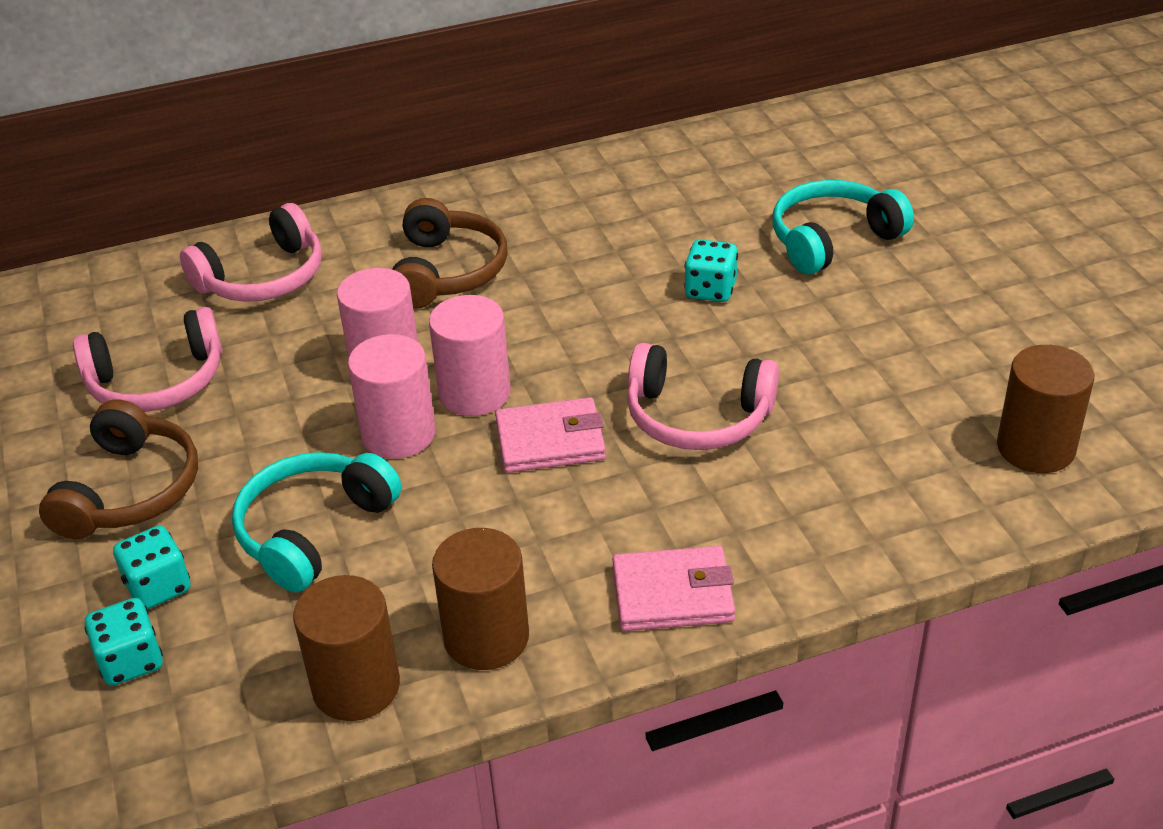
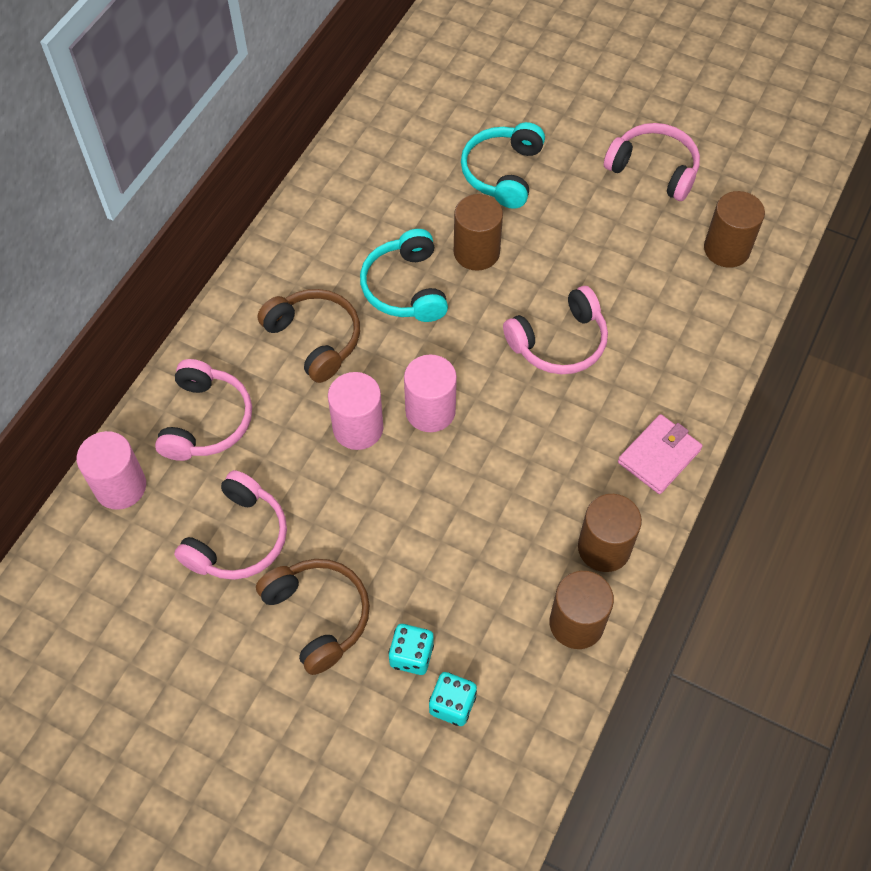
camera: 45 degrees left, 20 degrees up
(313, 530) = (449, 559): turquoise headphones -> turquoise headphones (405, 288)
(398, 434) = (421, 467): pink cylinder -> pink cylinder (120, 486)
(550, 441) = (504, 412): pink wallet -> none
(710, 290) = (476, 252): turquoise dice -> brown cylinder
(1032, 324) = (654, 169): none -> pink headphones

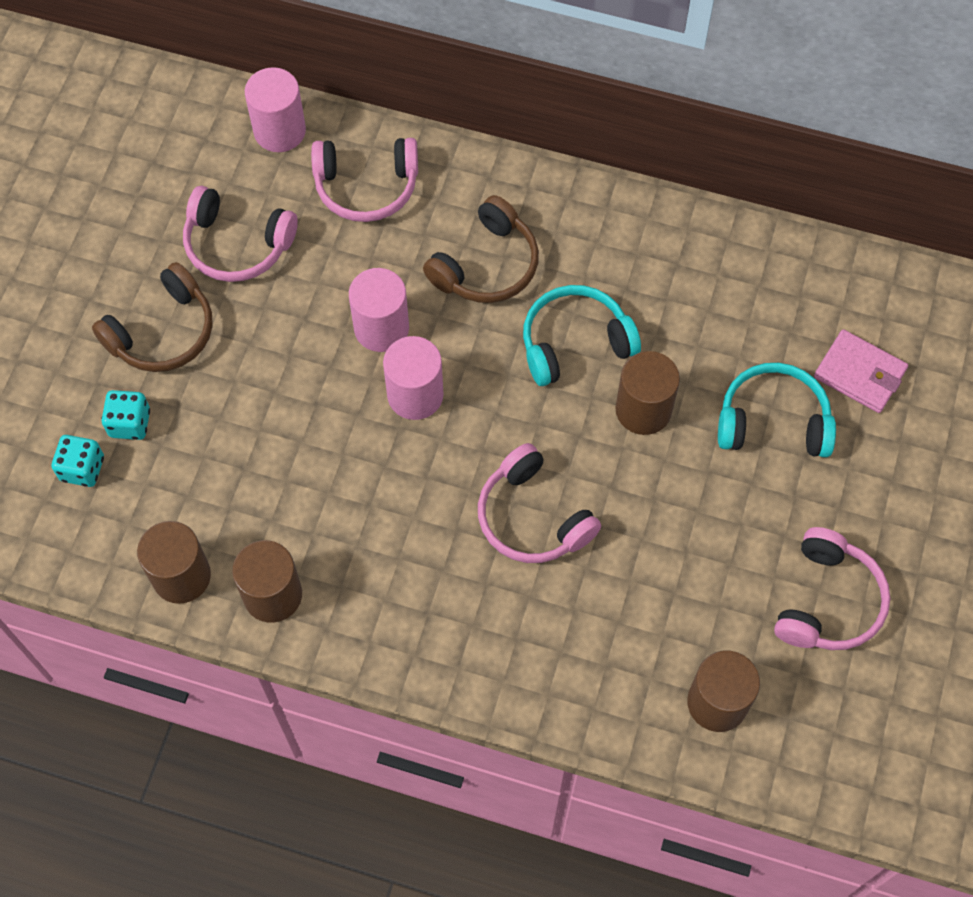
camera: 80 degrees right, 5 degrees up
(659, 456) = (397, 643): pink wallet -> pink wallet (859, 373)

